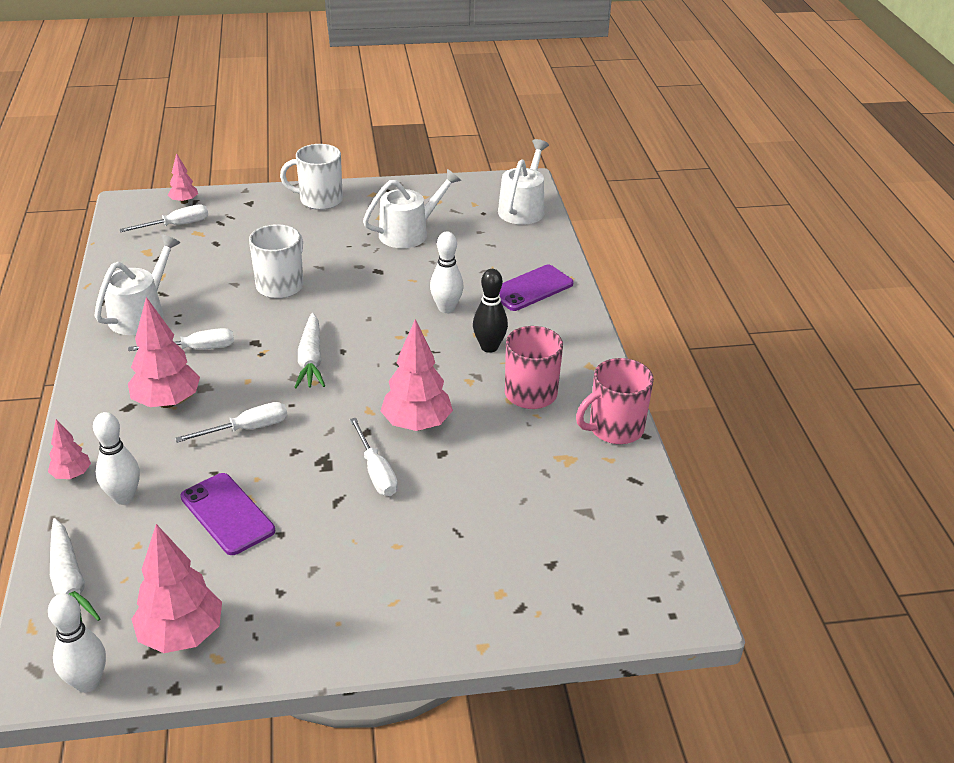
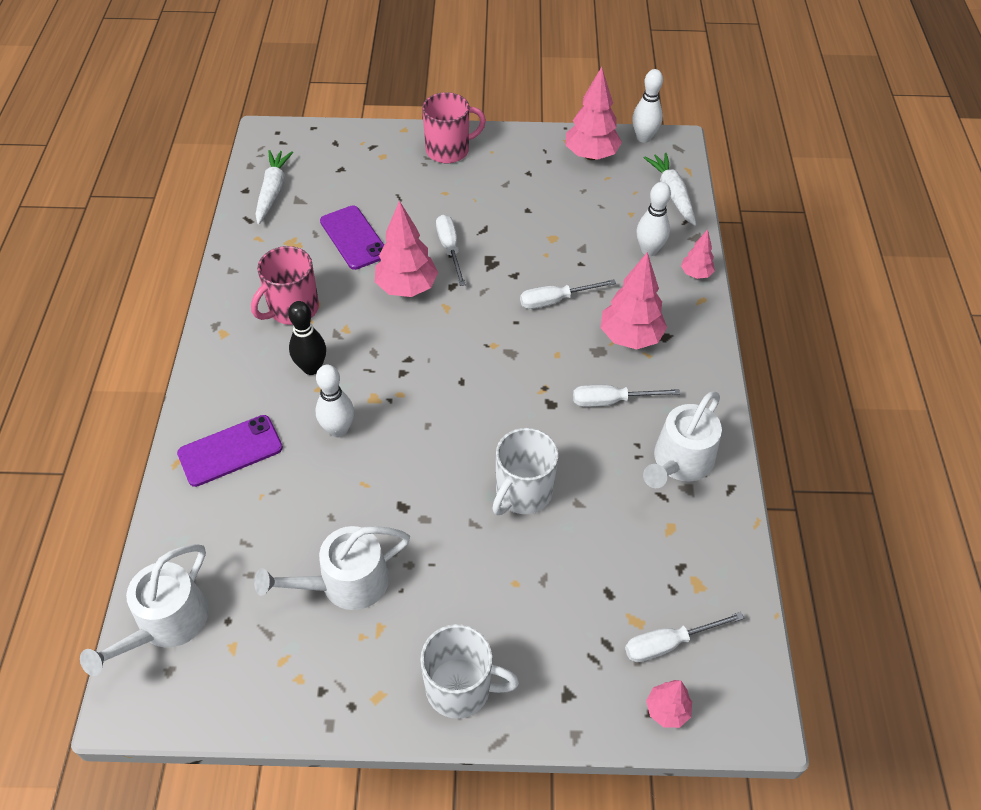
camera: 170 degrees left, 15 degrees up
(227, 514) = (567, 228): purple phone -> purple phone (354, 238)
(311, 359) = (494, 373): white carrot -> white carrot (273, 191)
(614, 428) = (238, 264): pink mug -> pink mug (449, 150)

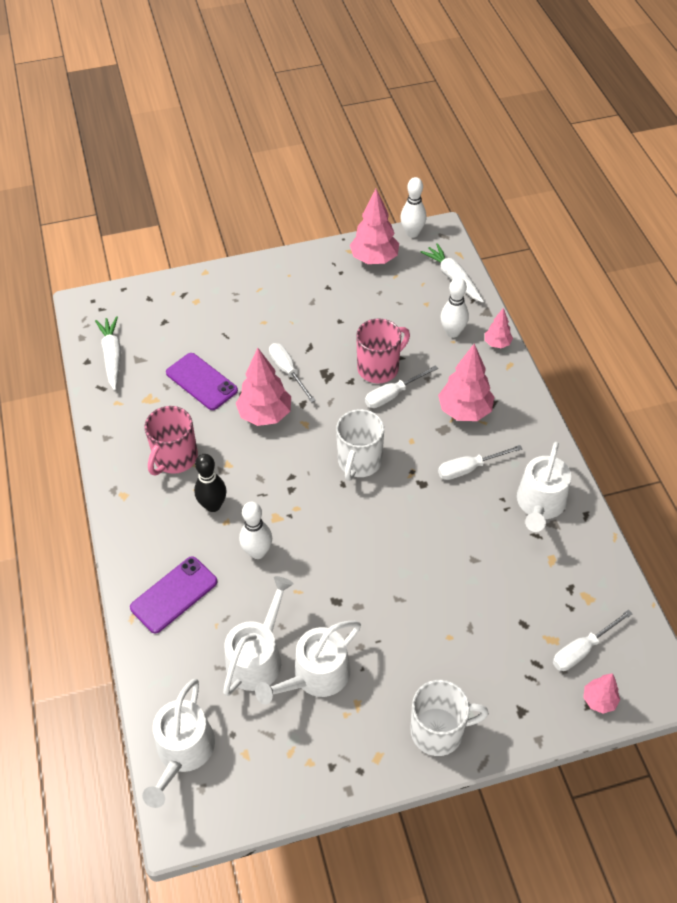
camera: 15 degrees left, 0 degrees up
(290, 543) = (257, 657): none -> white watering can
(449, 150) = (252, 282): pink mug -> pink mug (379, 368)
(522, 492) = (427, 563): white mug -> white mug (359, 462)

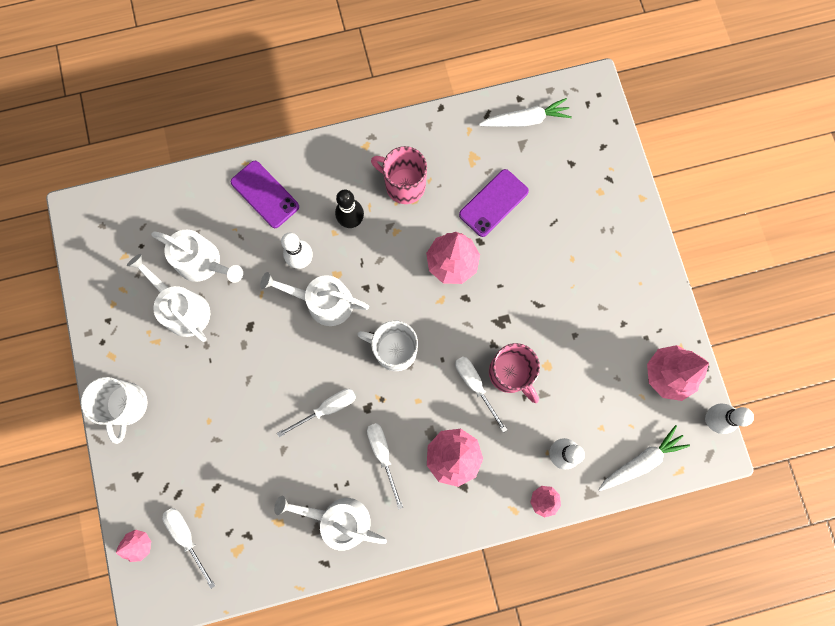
camera: 90 degrees right, 25 degrees up
(183, 751) = (131, 210): white watering can -> white watering can (324, 302)
(288, 371) = (506, 283): white screwdriver -> white screwdriver (327, 408)

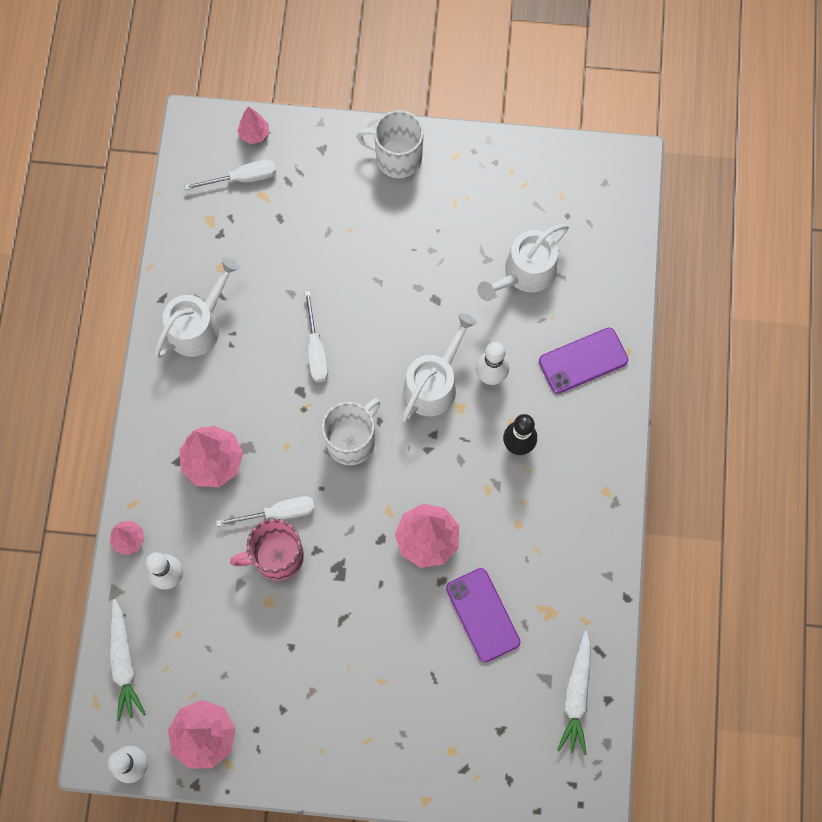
camera: 110 degrees right, 5 degrees down
(183, 309) = (480, 238): white watering can -> none
(383, 454) = (245, 390): white screwdriver -> none
(404, 185) = (541, 519): pink mug -> none

